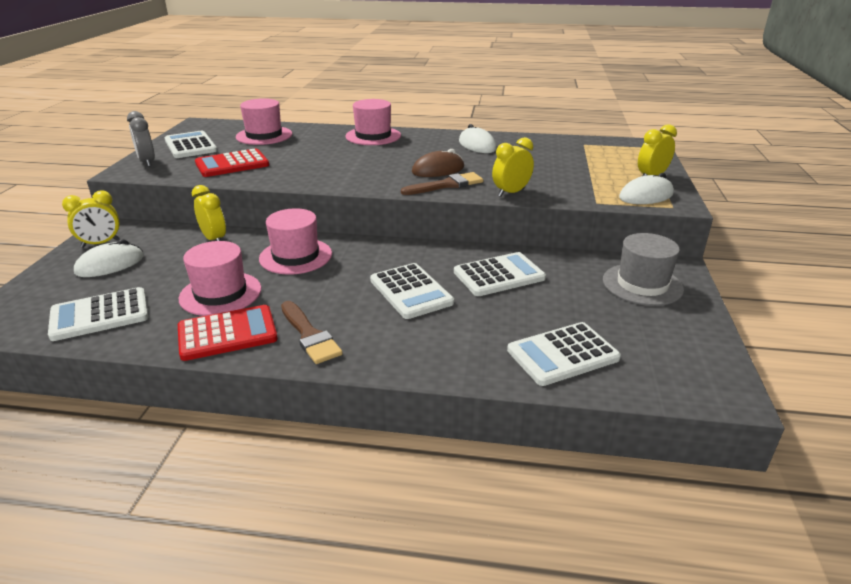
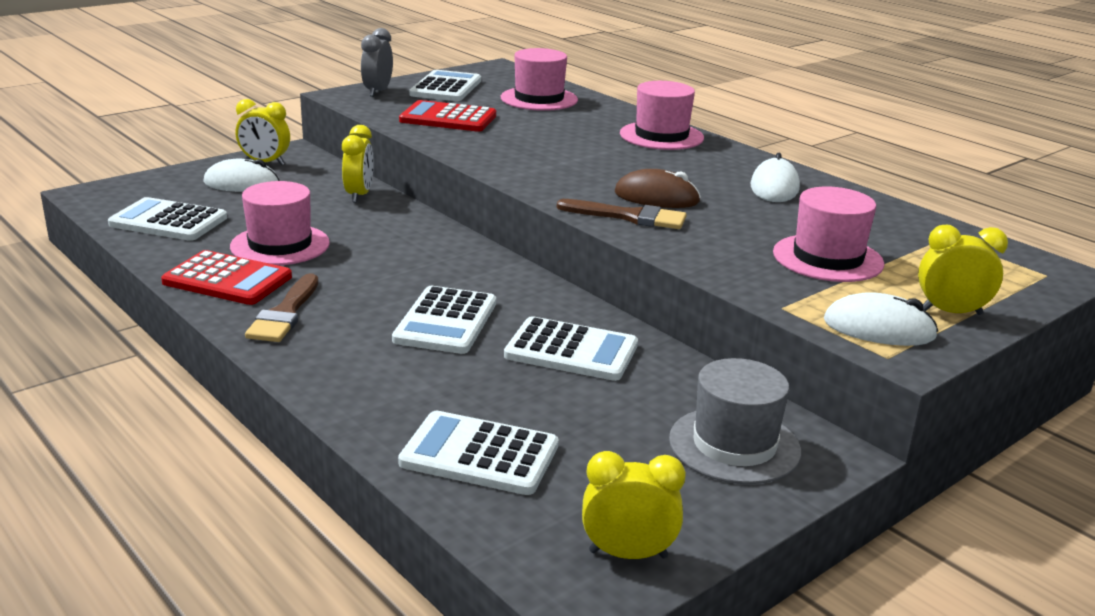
camera: 40 degrees right, 5 degrees down
(295, 256) = (401, 241): pink hat -> pink hat (827, 258)
(511, 193) = (690, 253): yellow clock -> yellow clock (628, 554)

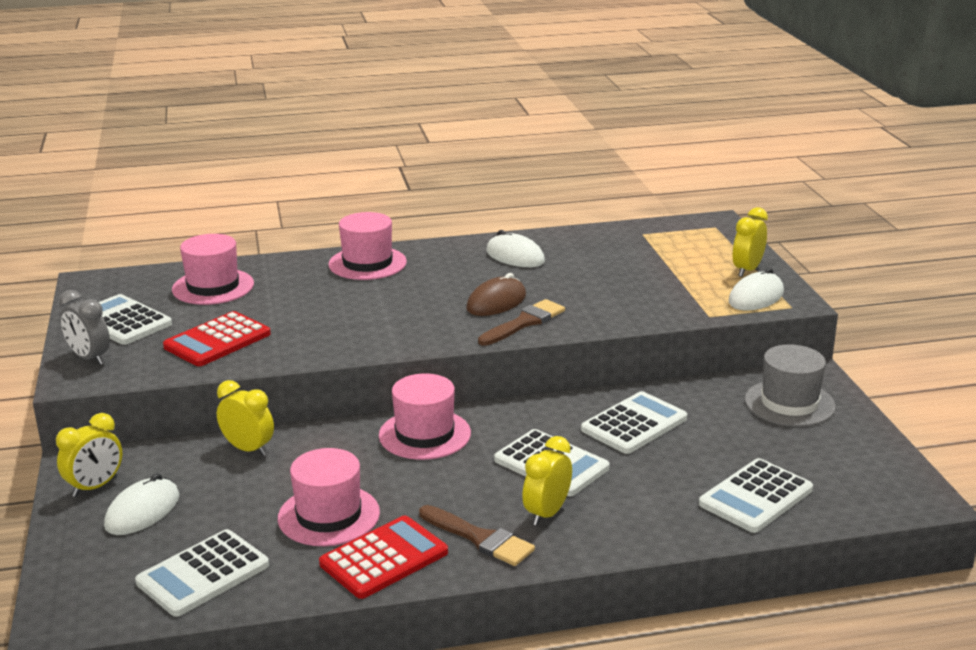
camera: 60 degrees left, 0 degrees up
(628, 554) = (888, 473): yellow clock -> yellow clock (547, 513)
(827, 258) = (648, 279): pink hat -> pink hat (424, 434)

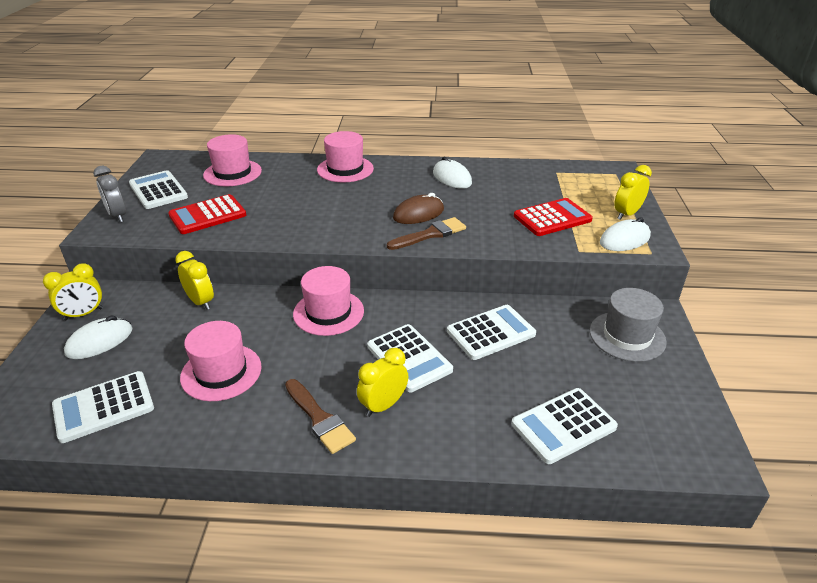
camera: 15 degrees right, 10 degrees up
(384, 558) = (238, 422): red calculator -> red calculator (552, 218)

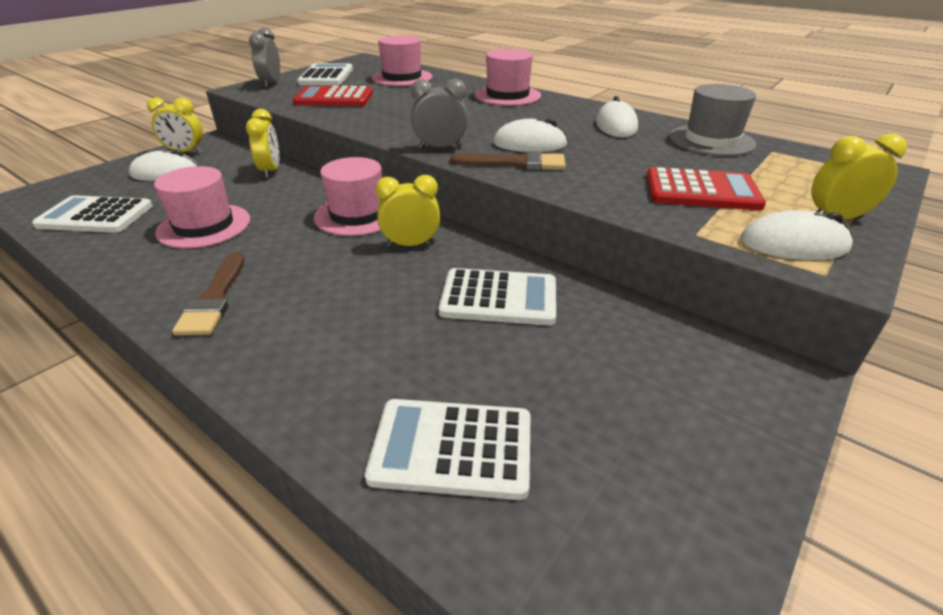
camera: 35 degrees right, 0 degrees up
(365, 238) = (440, 148): none -> grey clock
(383, 405) = (284, 315): yellow clock -> yellow clock (411, 245)
(409, 358) = (374, 284): white calculator -> none
(418, 214) = (529, 144): brown mouse -> white mouse
(627, 336) = (695, 384): grey hat -> grey hat (711, 140)

